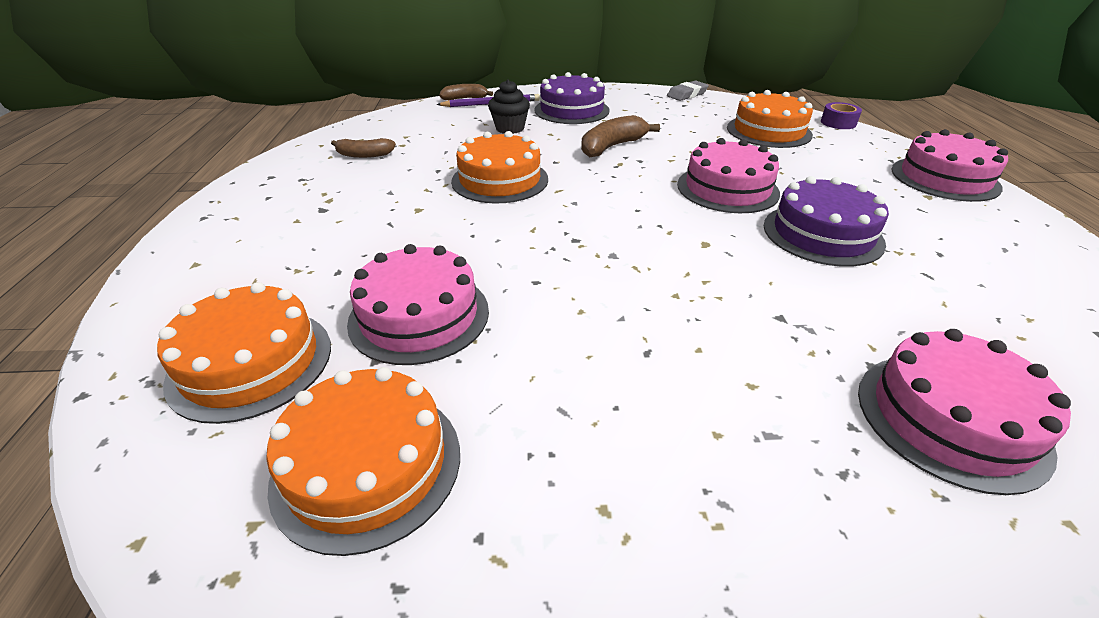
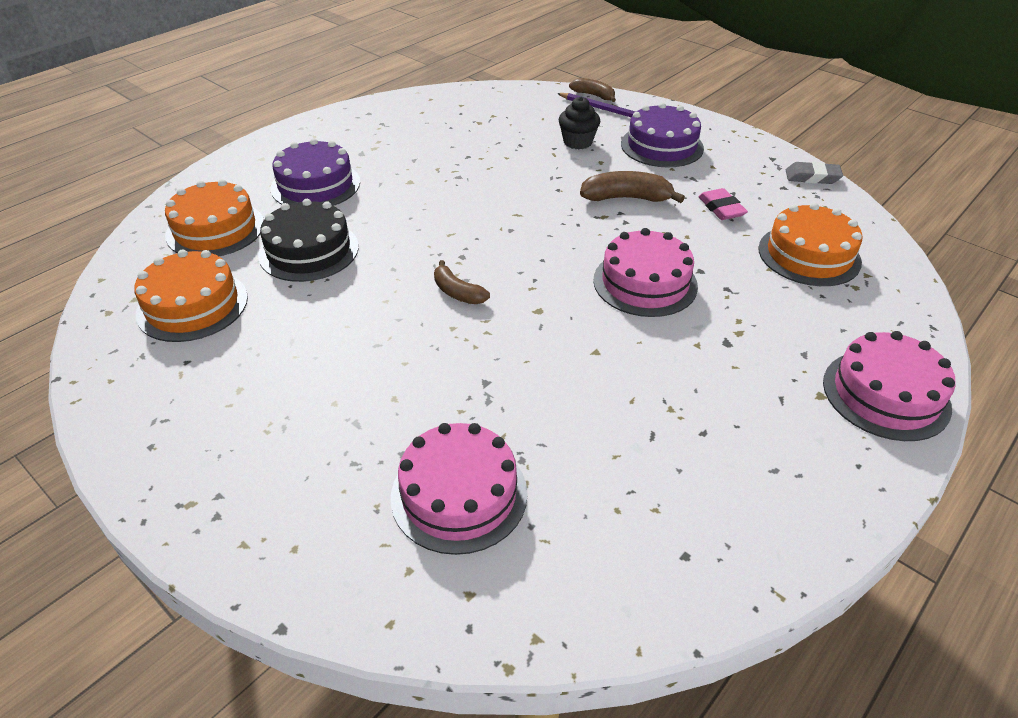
camera: 45 degrees right, 5 degrees up
(364, 155) = (443, 120): brown banana -> brown banana (457, 292)
(419, 316) = (309, 251): pink cake -> black cake
(500, 180) = (493, 185): orange cake -> none
(677, 128) = (721, 208): none -> pink eraser
(822, 234) = (640, 359): purple cake -> purple cake (315, 185)
(838, 123) = (915, 285): purple tape -> none

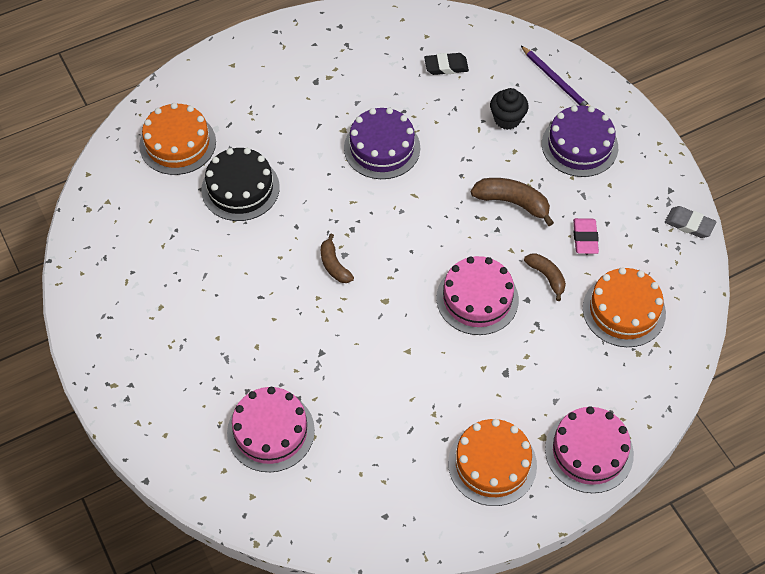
camera: 20 degrees right, 15 degrees up
(192, 305) = (146, 220): orange cake -> orange cake (492, 464)
(315, 185) = (266, 112): purple cake -> purple cake (382, 148)
(493, 120) = (446, 66): none -> black eraser
(594, 95) = (555, 55): brown banana -> brown banana (547, 277)

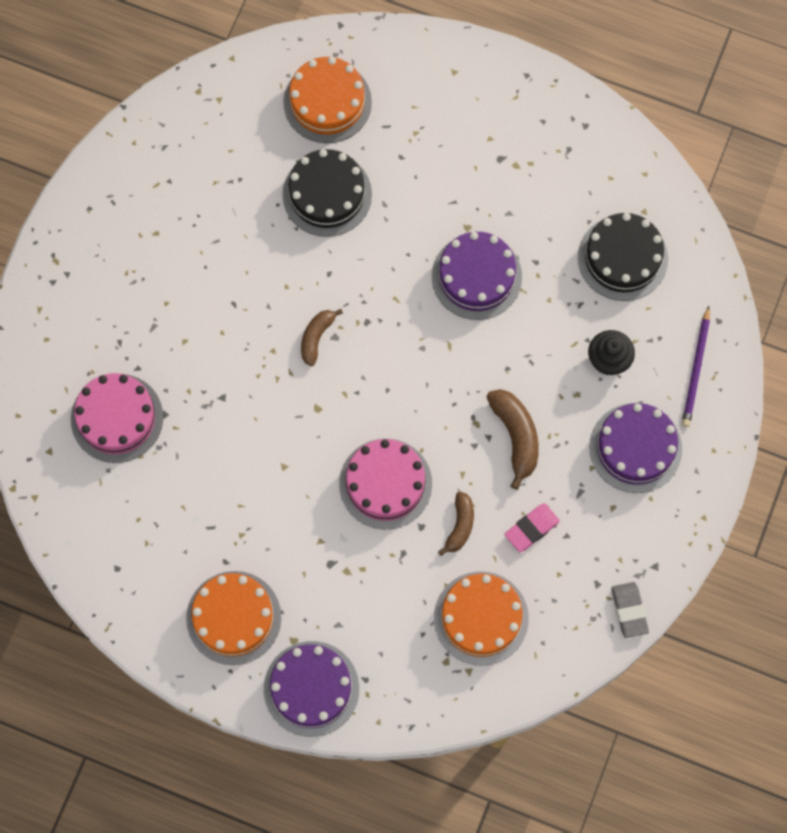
camera: 50 degrees right, 15 degrees up
(446, 66) = (622, 258): black eraser -> black cake
(589, 451) = (311, 688): pink cake -> purple cake

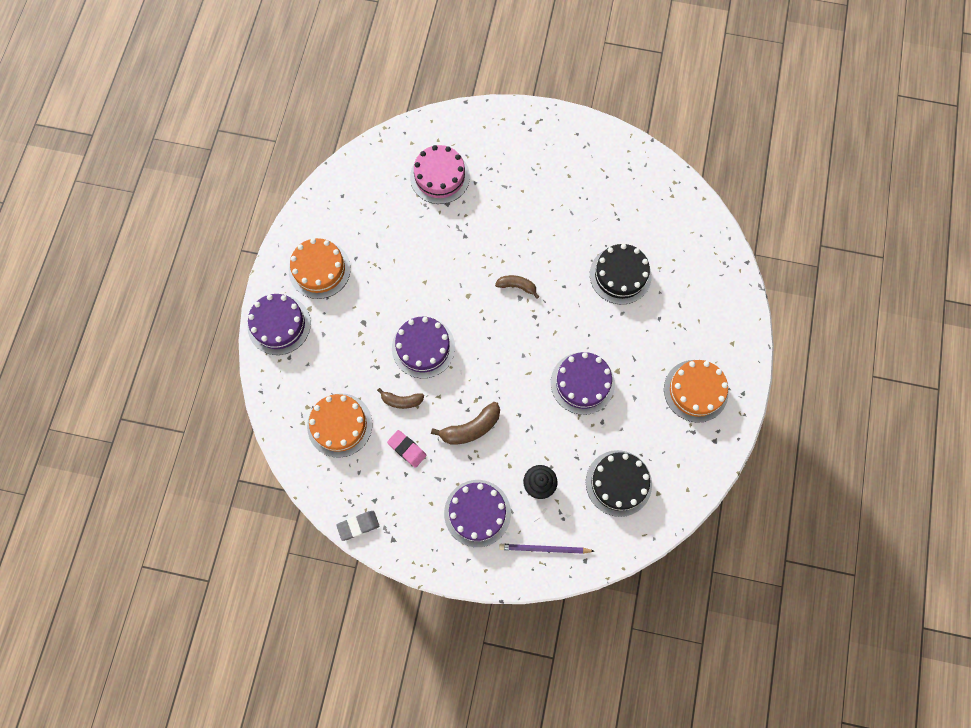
camera: 80 degrees right, 0 degrees up
(327, 102) = (687, 263): orange cake -> orange cake (695, 391)
(385, 483) = (423, 347): pink cake -> purple cake

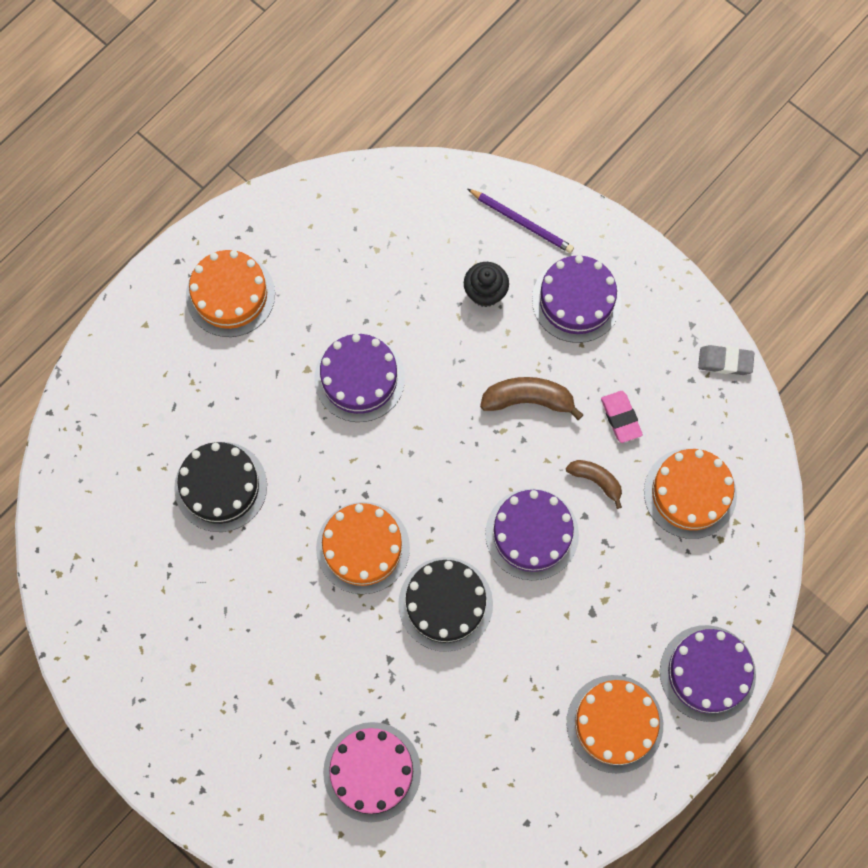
camera: 150 degrees left, 0 degrees up
(517, 286) = (363, 547): brown banana -> orange cake
(618, 483) = (392, 244): black cake -> black cake (445, 604)

